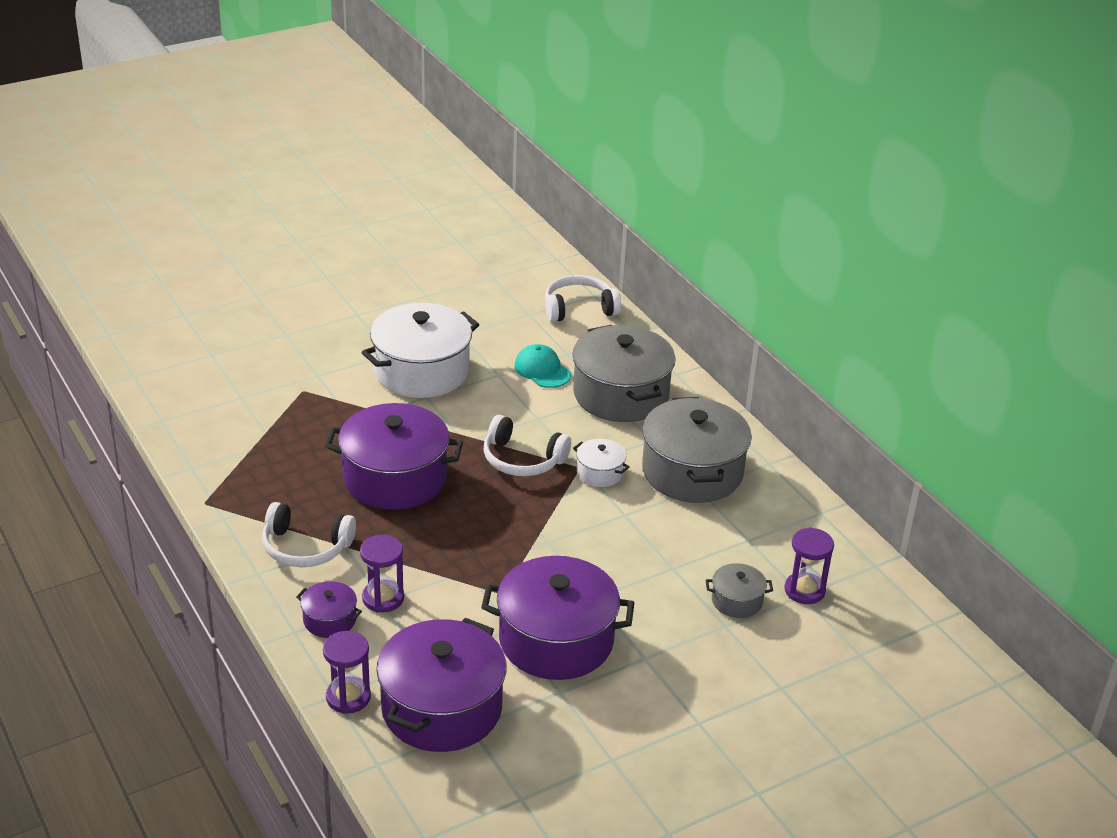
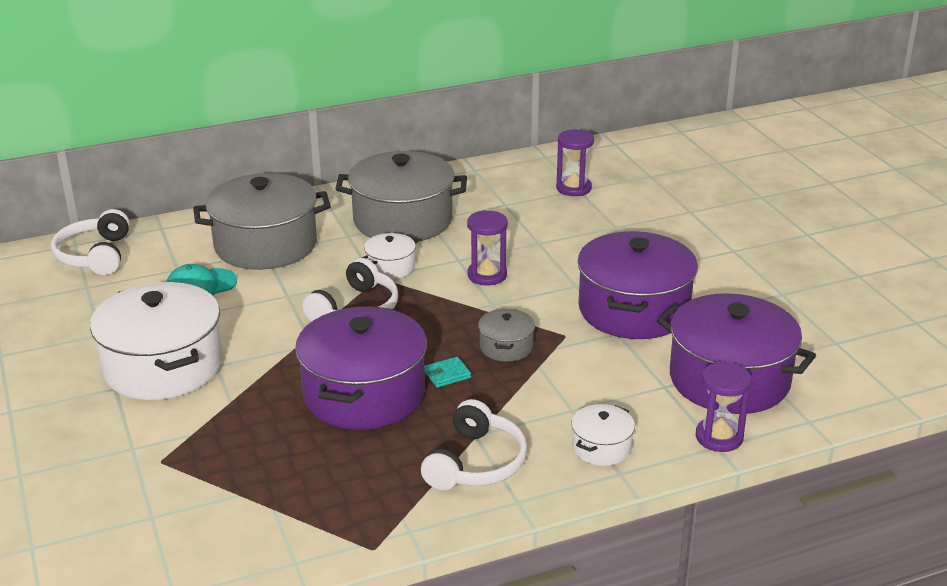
camera: 80 degrees left, 5 degrees down
(329, 620) = (601, 447): purple pot -> white pot
(383, 598) = (568, 409): purple hourglass -> purple hourglass (487, 275)
(428, 522) = (447, 374): none -> turquoise wallet
(737, 601) = (585, 218): grey pot -> grey pot (506, 347)

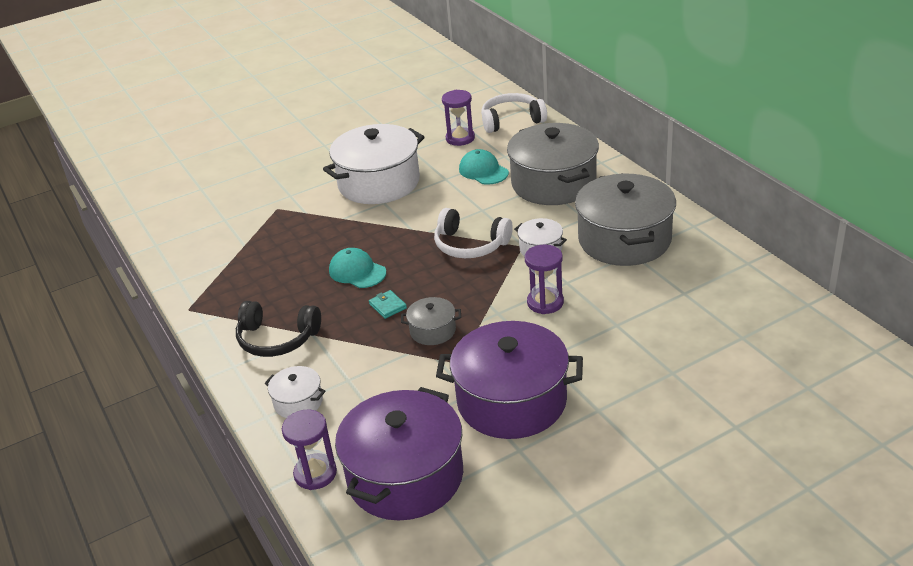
camera: 85 degrees right, 5 degrees up
(364, 394) = (357, 271): purple pot -> turquoise cap
(476, 463) = (277, 339): white headphones -> black headphones
(573, 188) = (744, 333): purple hourglass -> purple hourglass (460, 138)

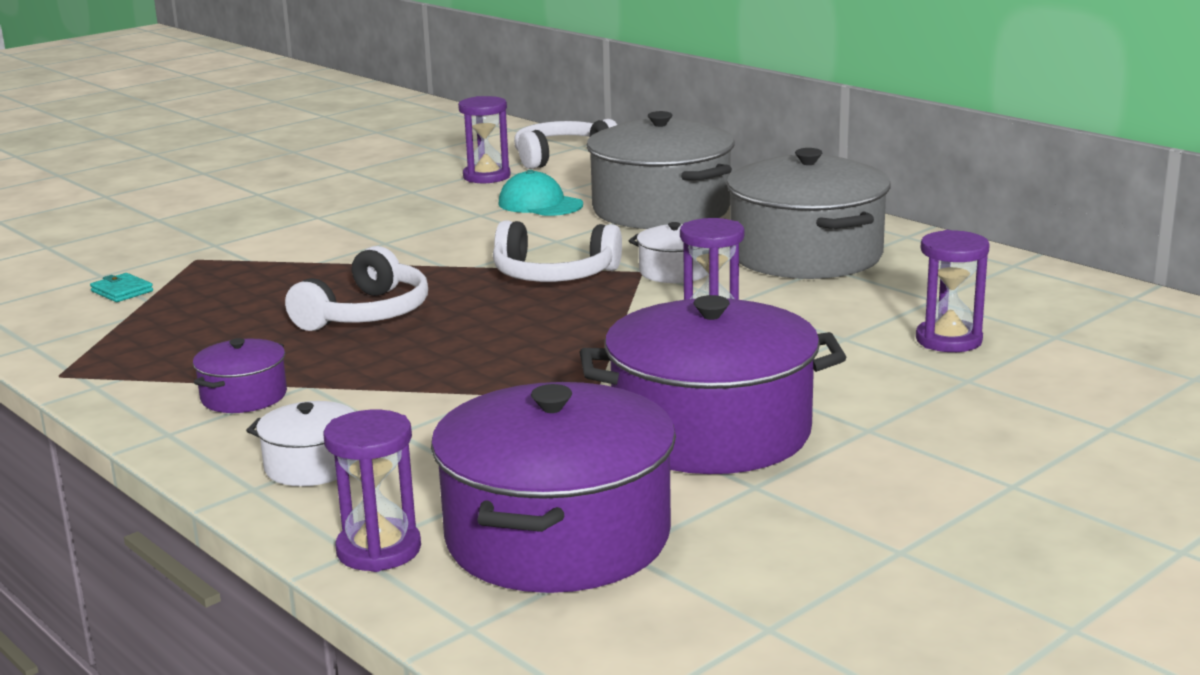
camera: 15 degrees left, 15 degrees down
(277, 339) = (244, 396): black headphones -> purple pot
(357, 271) = (367, 314): turquoise cap -> white headphones
(379, 183) = (368, 224): white pot -> none
(388, 306) = (438, 346): turquoise wallet -> turquoise wallet (122, 291)
(432, 331) = (531, 366): grey pot -> none
(677, 334) = (948, 340): none -> purple hourglass

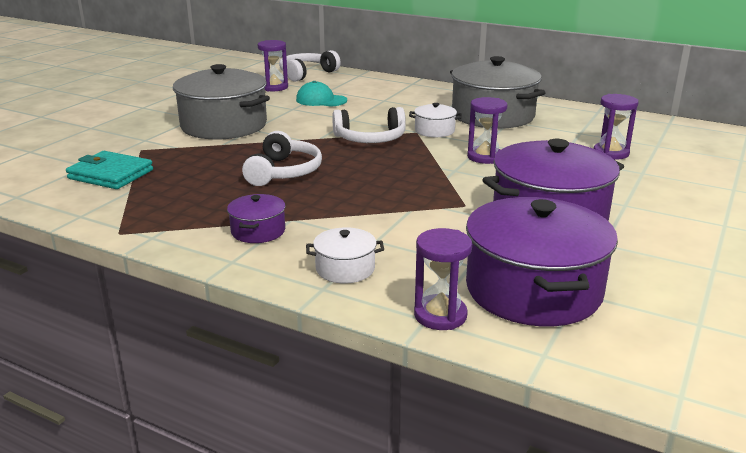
camera: 20 degrees left, 5 degrees up
(122, 291) = (110, 174): turquoise wallet -> turquoise wallet, size x2.00
(661, 209) = (391, 98): grey pot -> grey pot (224, 125)

